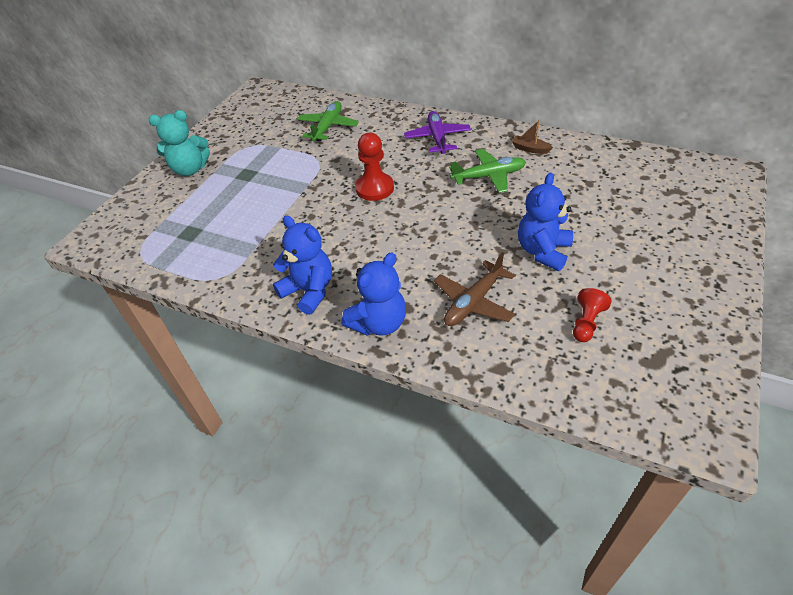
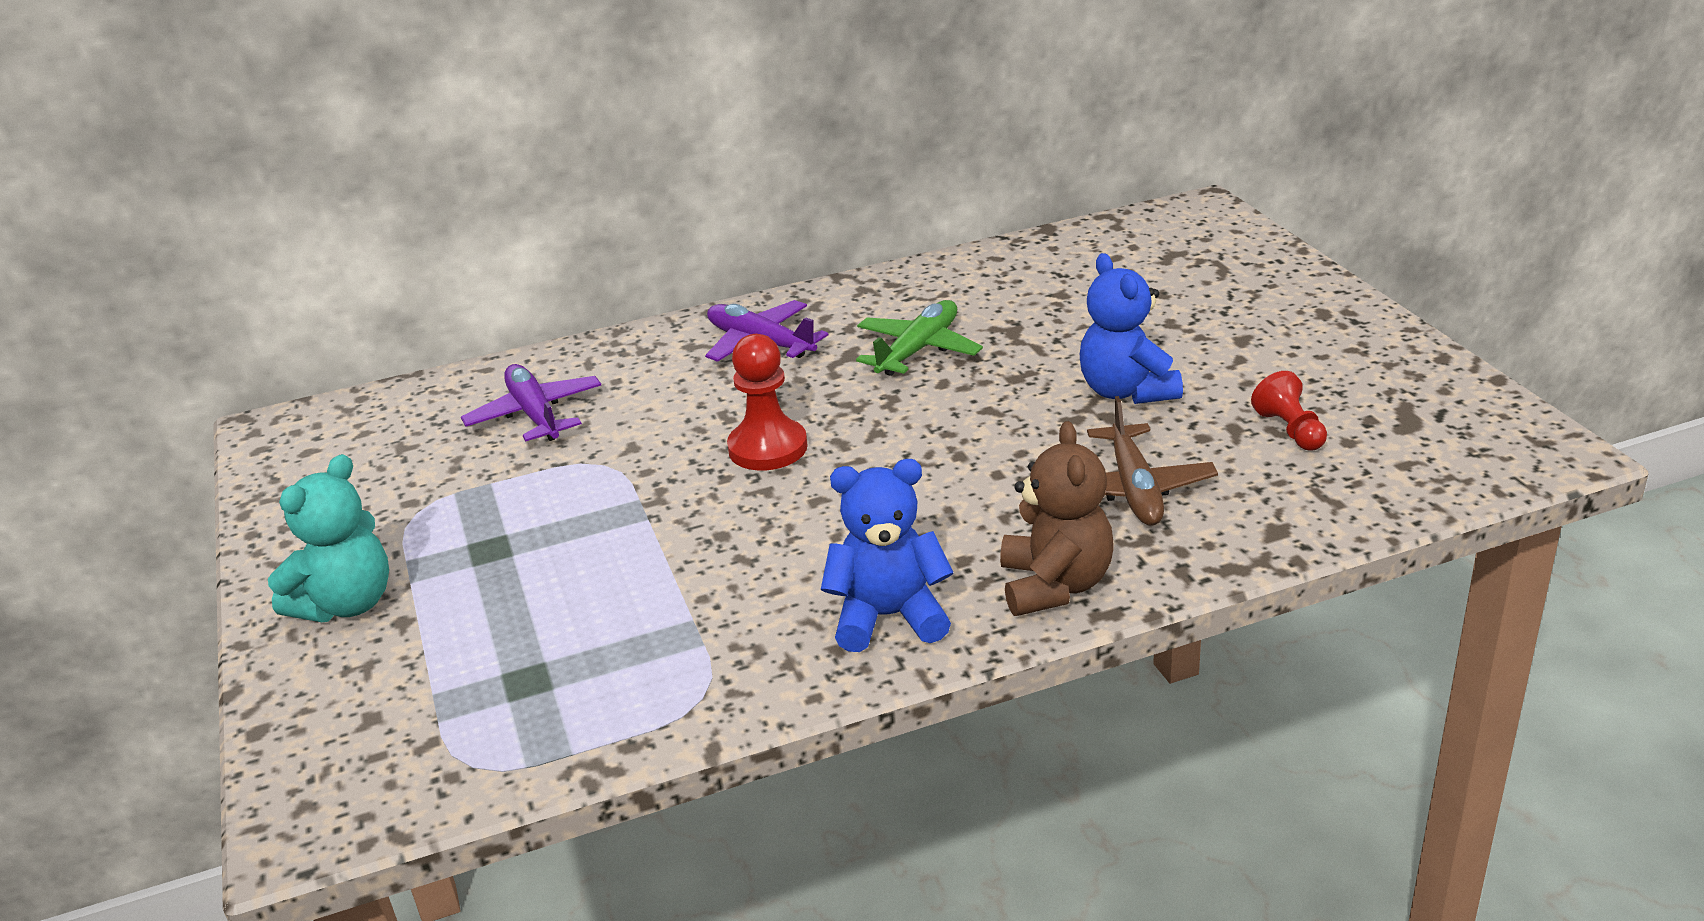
camera: 45 degrees left, 15 degrees down
(328, 127) = (535, 414): green plane -> purple plane
(379, 323) = (1055, 585): blue teddy bear -> brown teddy bear
(530, 149) = (922, 293): brown boat -> none

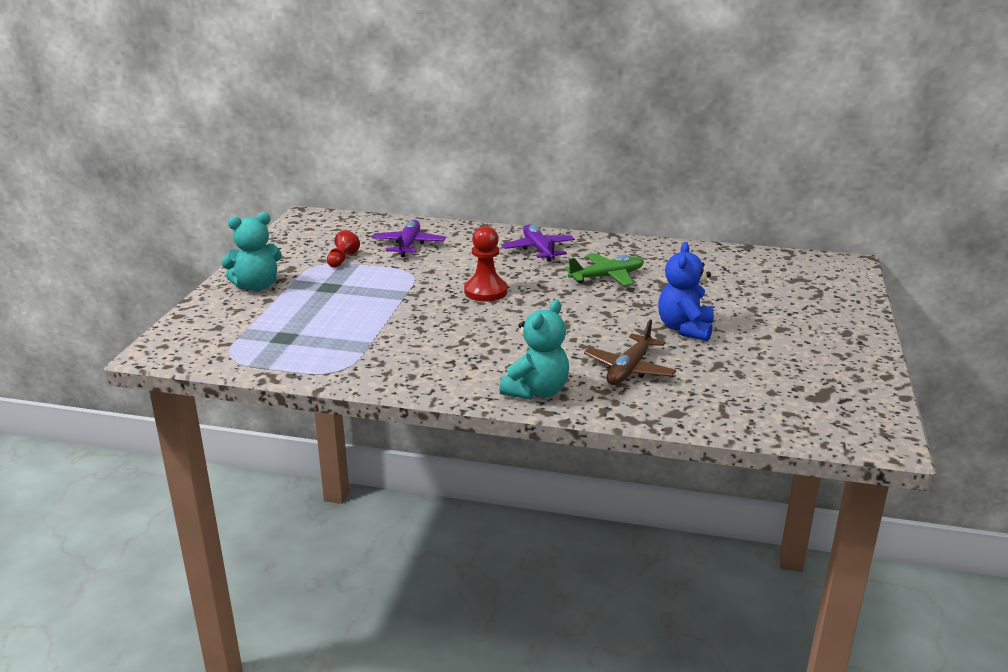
camera: 30 degrees right, 5 degrees down
(888, 617) = (449, 373): blue teddy bear -> none
(1055, 585) = (536, 391): brown teddy bear -> turquoise teddy bear
(1290, 430) = (747, 376): red pawn -> red pawn (342, 260)

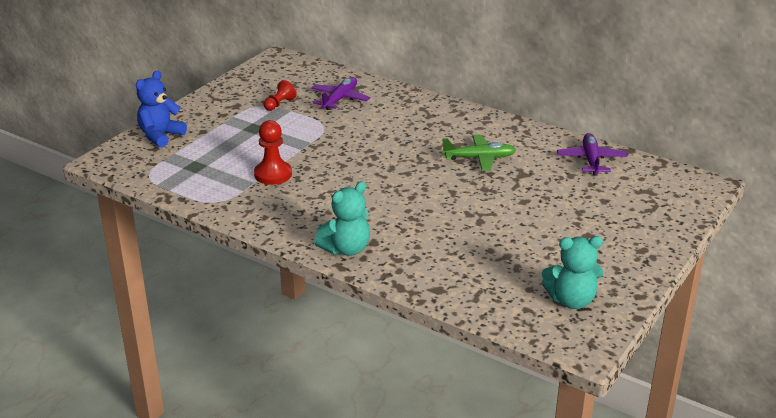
camera: 20 degrees right, 5 degrees up
(256, 286) = (202, 117): turquoise teddy bear -> turquoise teddy bear (571, 300)
(485, 291) = (370, 154): red pawn -> red pawn (273, 174)
(539, 250) = (442, 122): purple plane -> purple plane (591, 160)
(629, 369) = (431, 245): brown plane -> none
(685, 329) = (505, 219): blue teddy bear -> blue teddy bear (160, 136)

